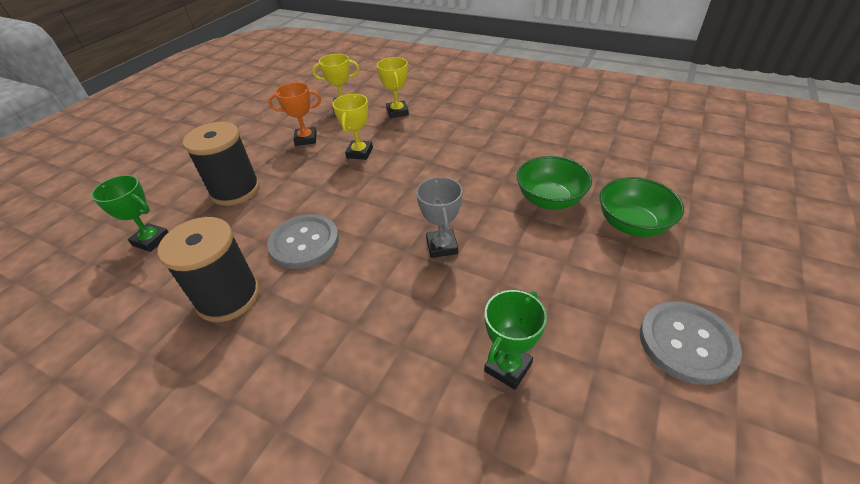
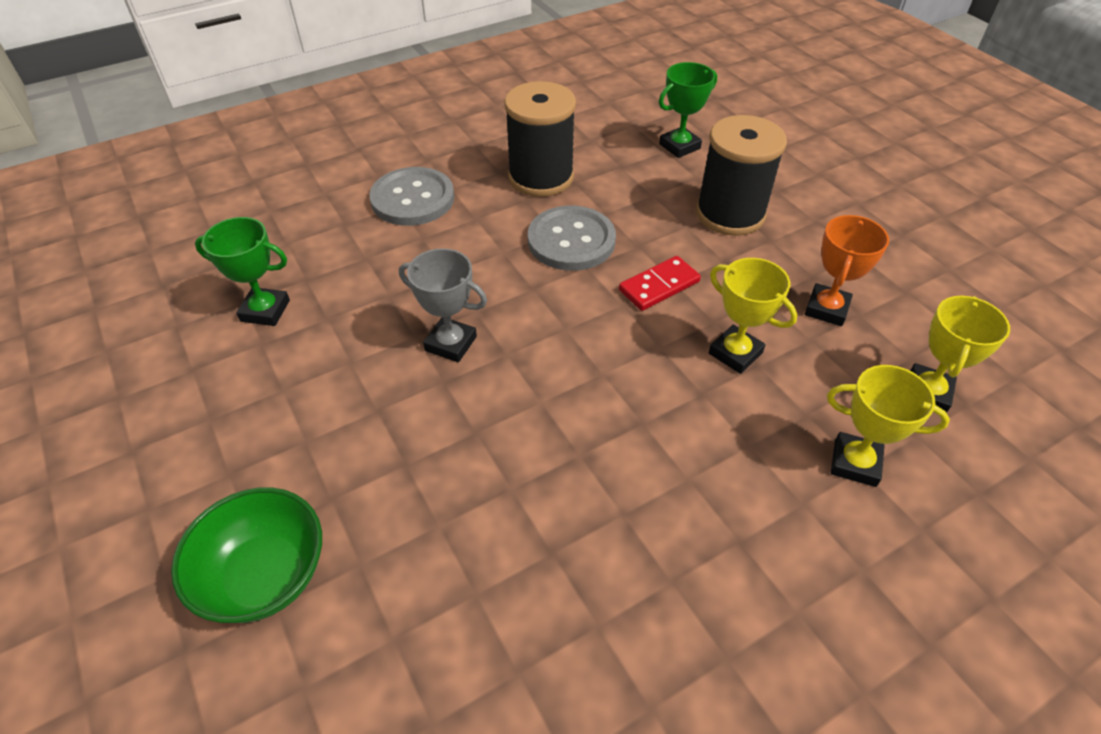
camera: 120 degrees right, 5 degrees up
(325, 191) = (659, 286): none -> red domino
(508, 367) = (265, 311): green trophy -> green trophy turned 60 degrees counterclockwise
(549, 200) = (413, 513): green bowl -> none
(687, 343) = (110, 459): grey button -> grey button (412, 199)

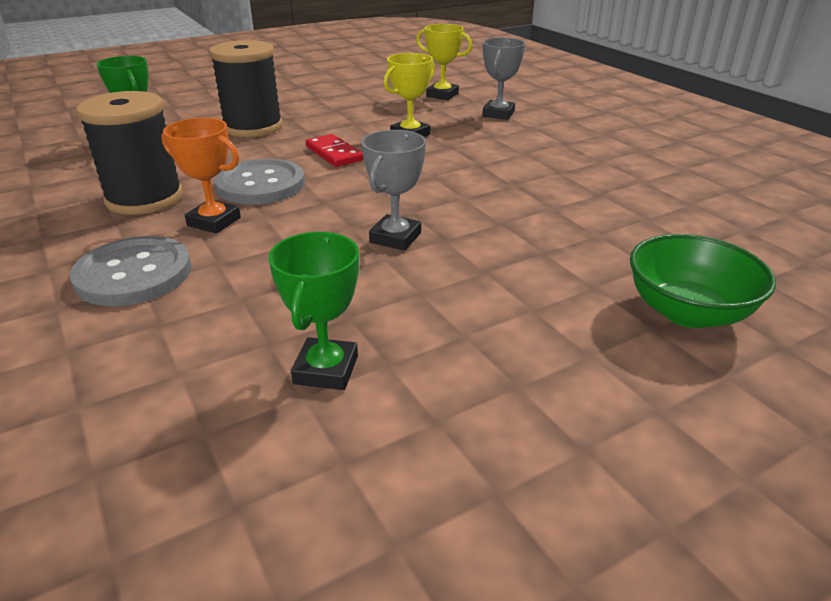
camera: 90 degrees left, 15 degrees down
(826, 309) = (369, 109): orange trophy -> orange trophy (214, 222)
(855, 463) = (498, 114): yellow trophy -> grey trophy

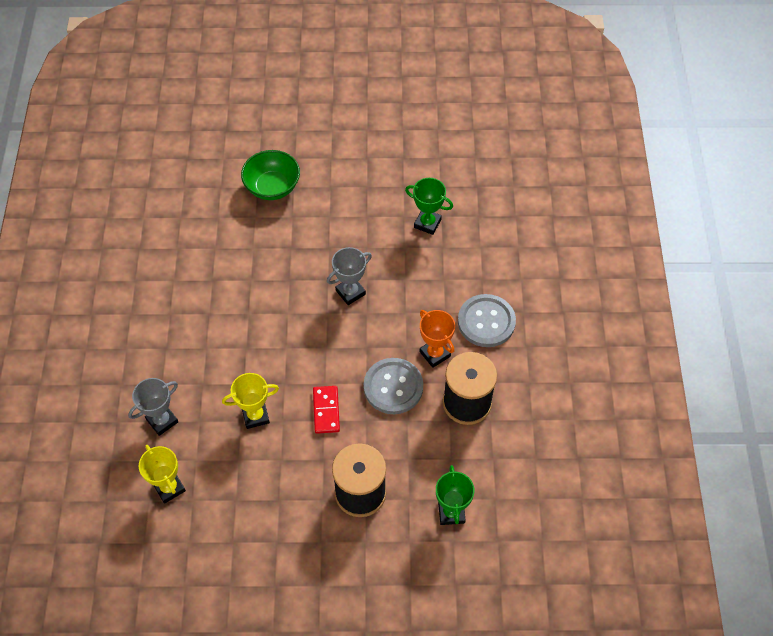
camera: 150 degrees left, 25 degrees up
(326, 370) = (427, 223): green trophy -> green trophy turned 75 degrees clockwise

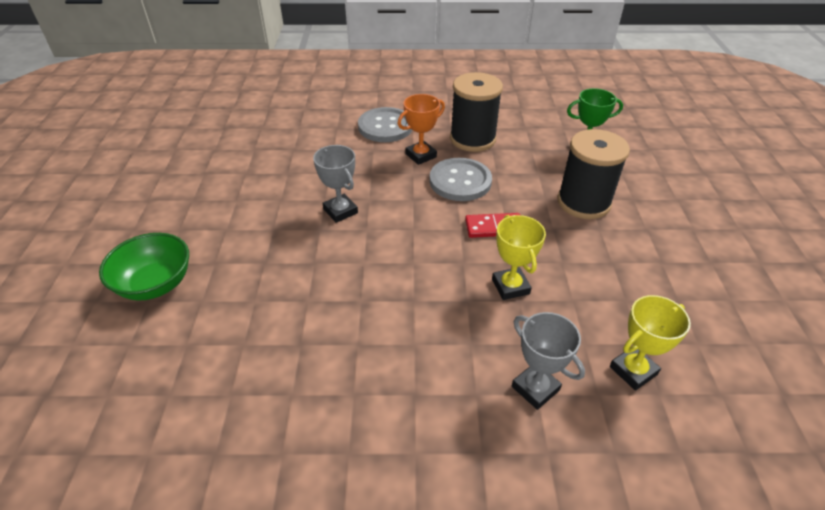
camera: 90 degrees left, 15 degrees down
(427, 223) = (260, 158): green trophy -> none

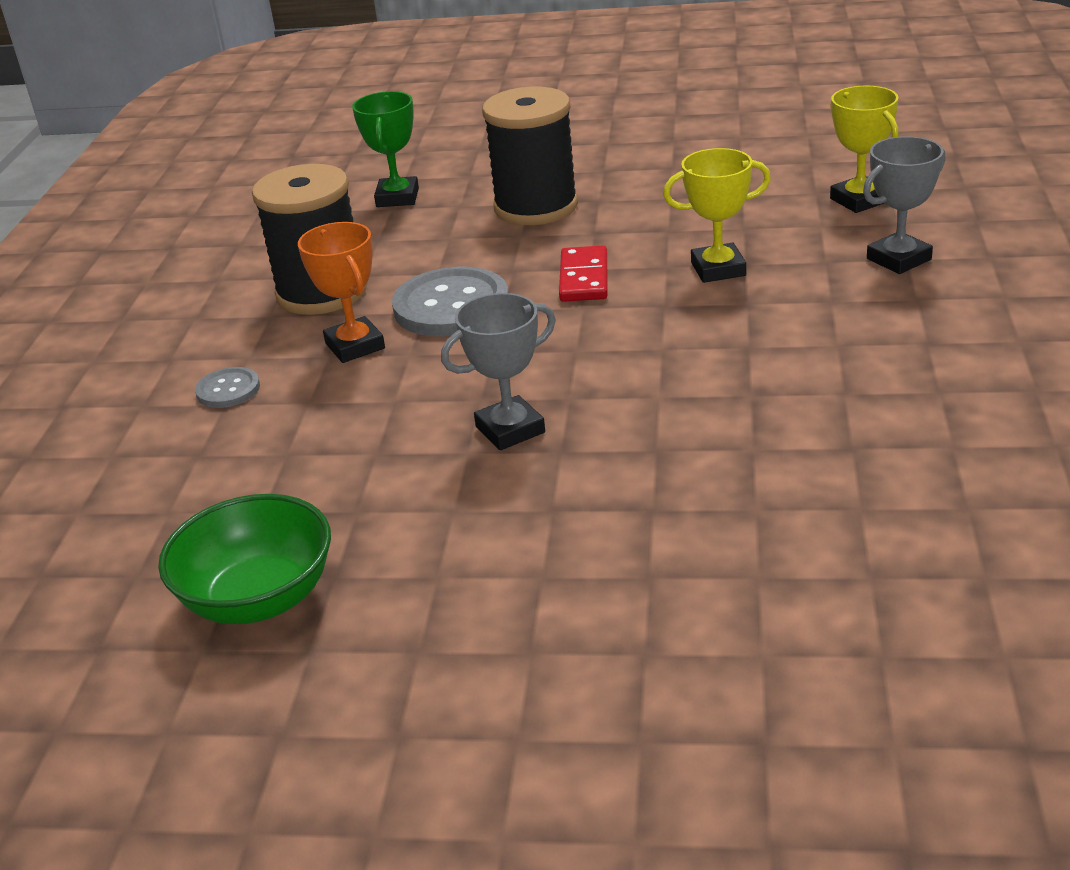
camera: 80 degrees left, 10 degrees down
(155, 284) = (712, 653): green bowl -> green bowl (259, 598)
(385, 126) = (228, 390): grey button -> grey button, size x0.51

